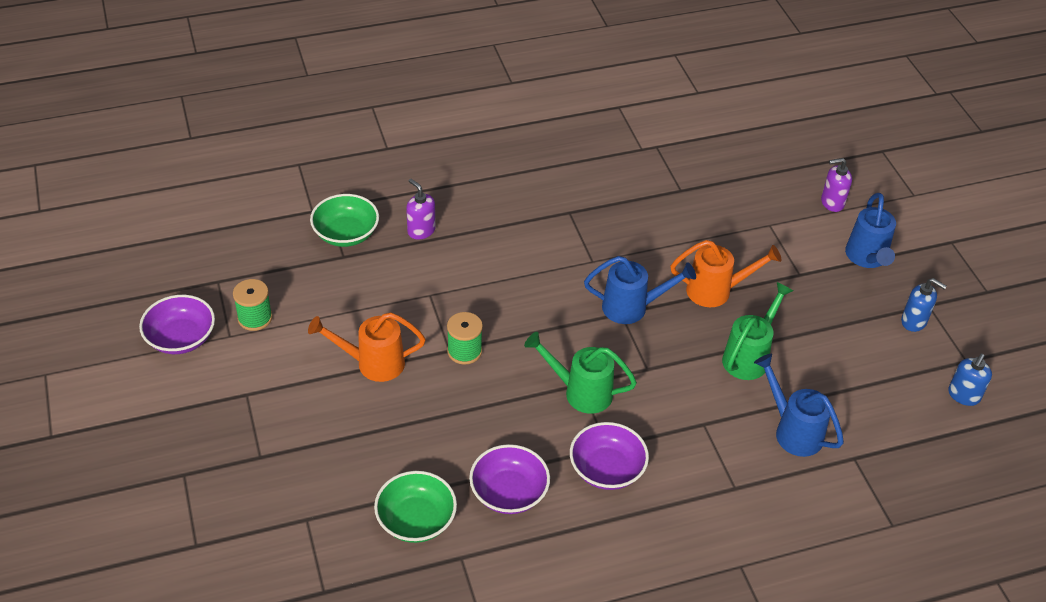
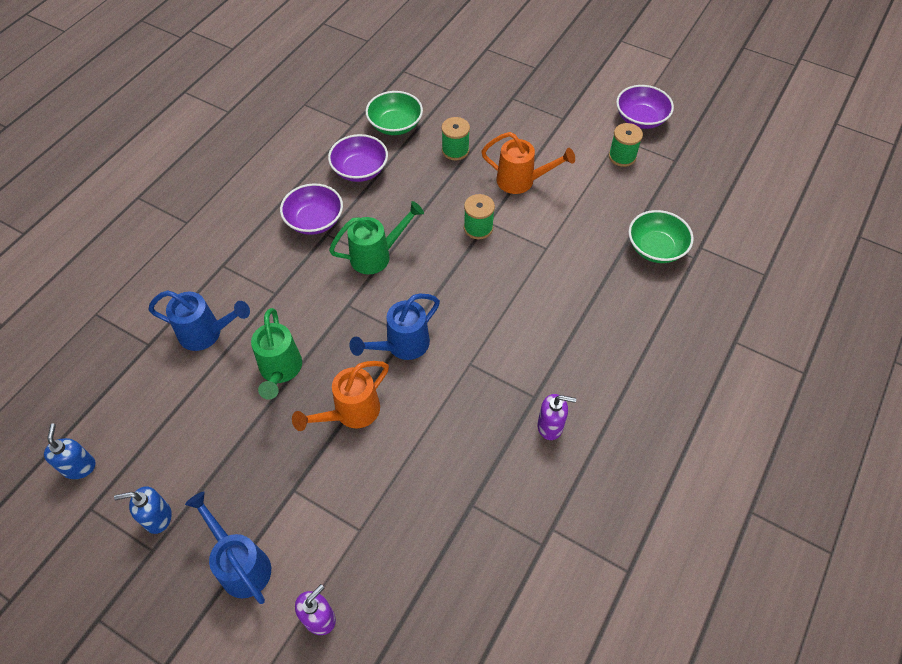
camera: 140 degrees right, 10 degrees up
(373, 363) = (521, 181): orange watering can -> orange watering can turned 60 degrees clockwise
(392, 441) = (455, 150): none -> green spool
(421, 230) = (614, 290): purple soap dispenser -> purple soap dispenser (550, 426)

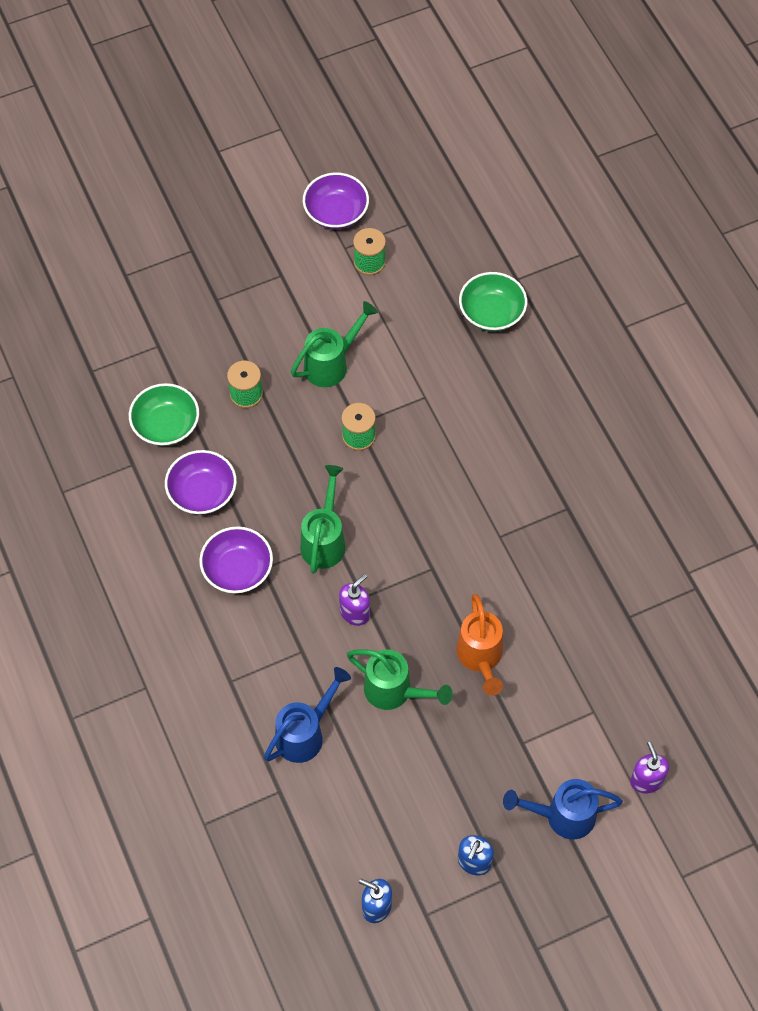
camera: 55 degrees left, 5 degrees up
(402, 345) = (441, 578): blue watering can -> none
(521, 181) = (331, 364): orange watering can -> green watering can
(550, 426) = (602, 515): purple soap dispenser -> purple soap dispenser (355, 613)

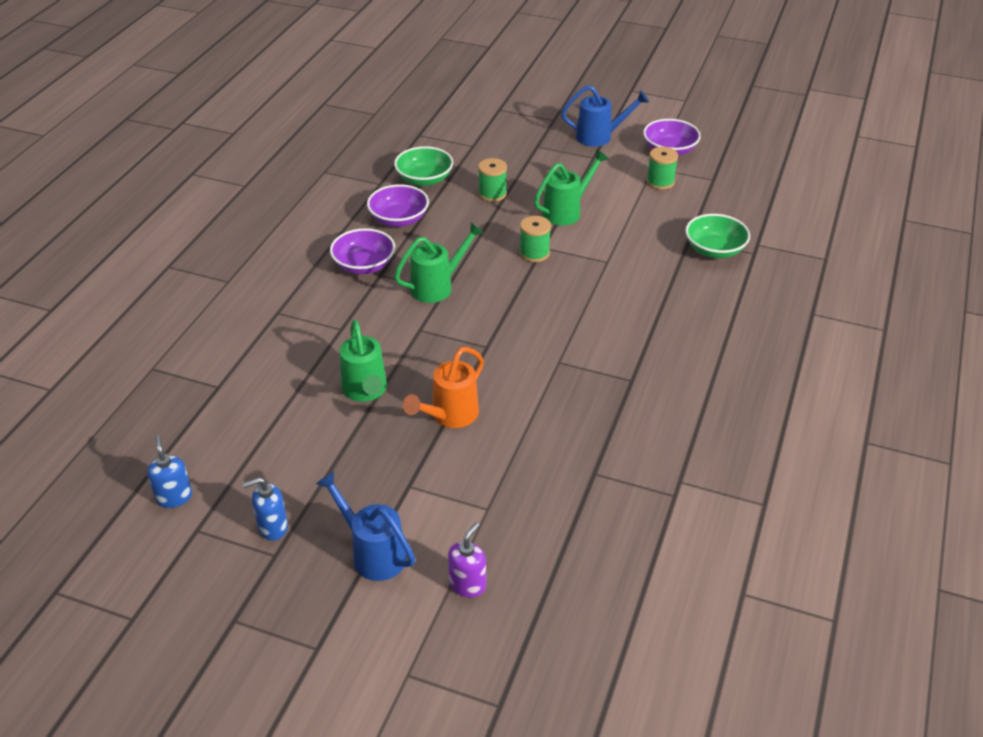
camera: 45 degrees right, 20 degrees down
(305, 734) = (278, 370): blue watering can -> blue watering can (599, 137)
(331, 364) = (566, 211): green watering can -> green watering can turned 45 degrees counterclockwise
(355, 613) = (402, 333): purple soap dispenser -> none

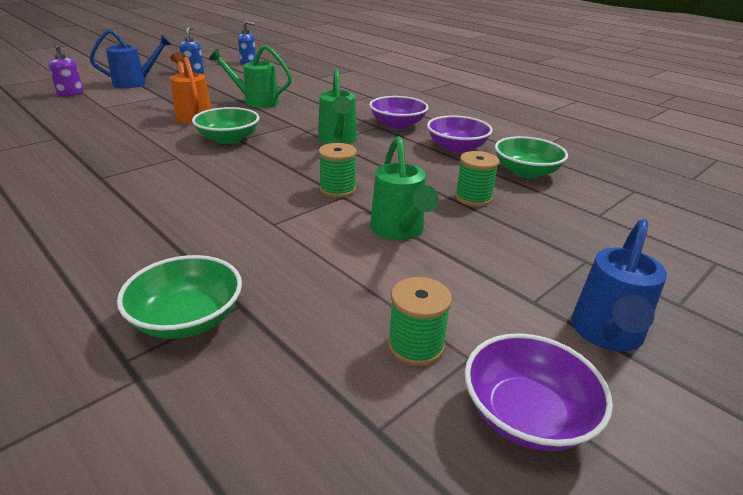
camera: 115 degrees right, 10 degrees down
(492, 353) = (228, 139): none -> green bowl

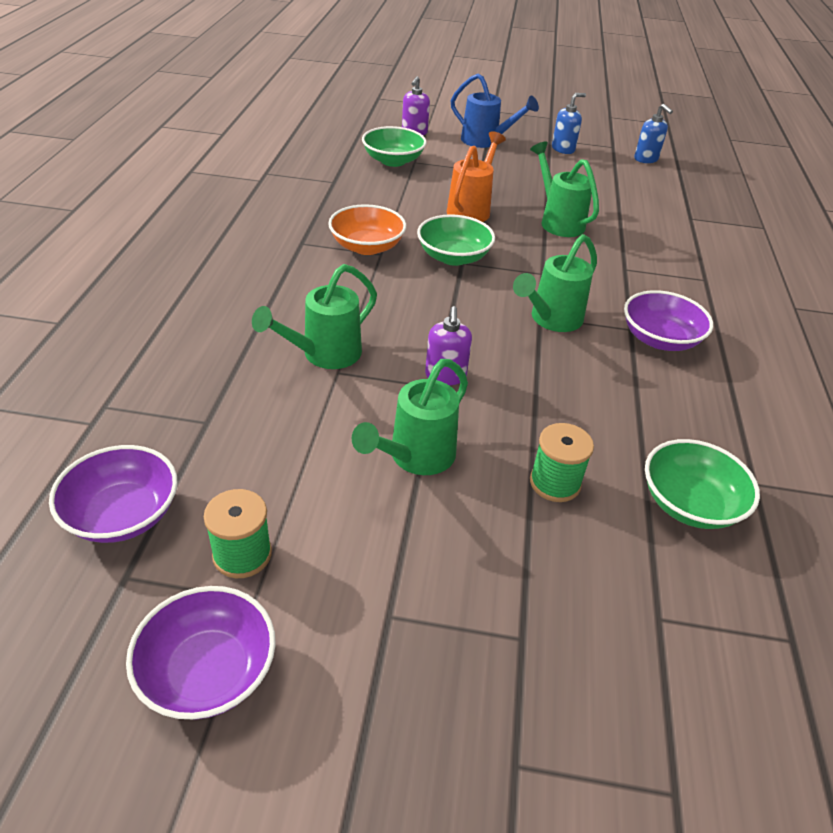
camera: 50 degrees right, 10 degrees up
(158, 158) = (367, 247): none -> orange bowl
(187, 319) = (168, 406): green bowl -> green bowl (393, 161)
(246, 221) = (324, 355): none -> green watering can
(337, 189) = (445, 376): green spool -> purple soap dispenser
(456, 147) = (669, 414): purple bowl -> purple bowl (123, 514)
(606, 334) = (383, 702): blue watering can -> none

